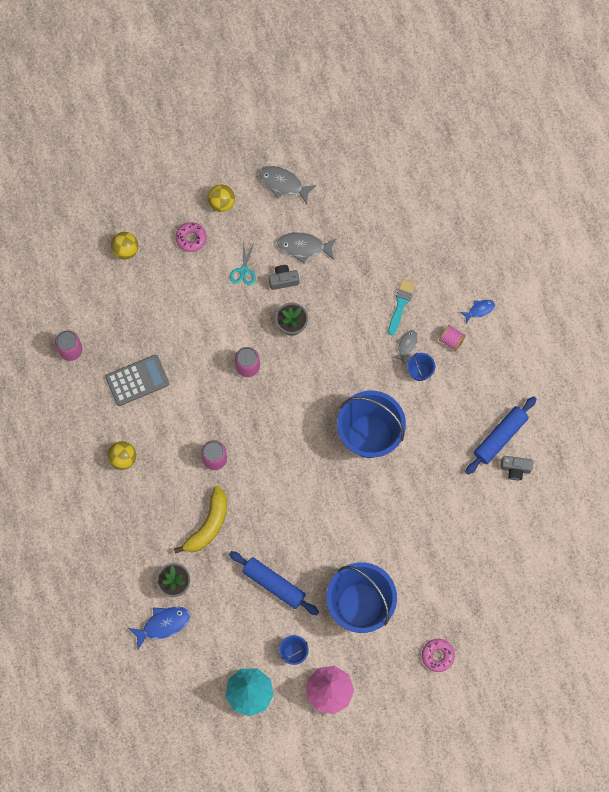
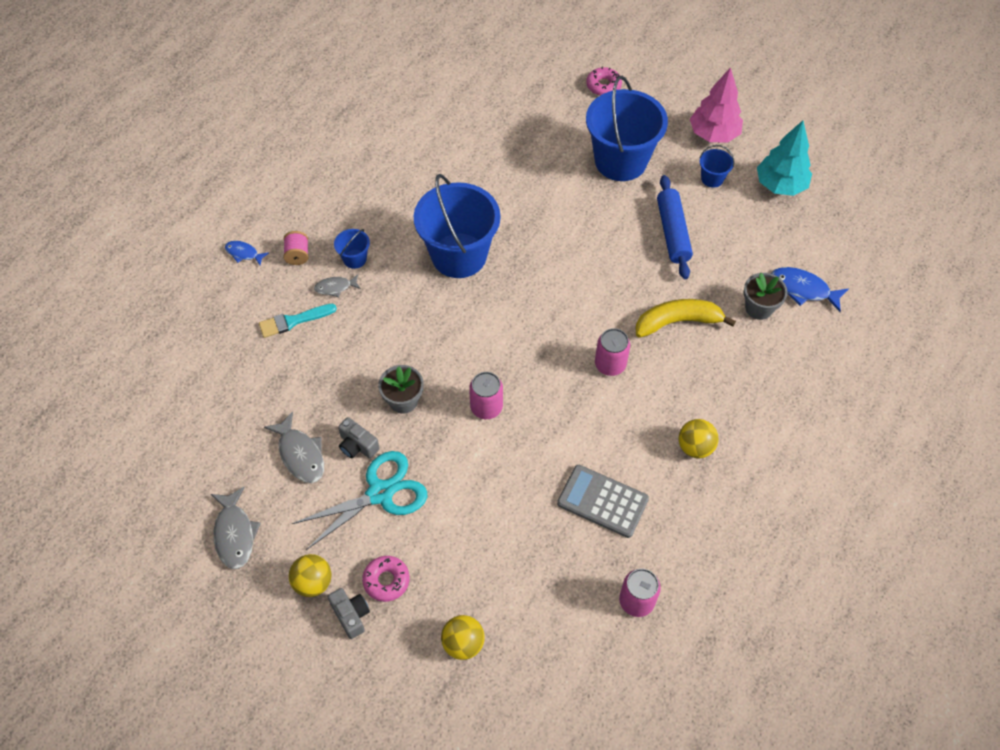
camera: 130 degrees left, 15 degrees down
(243, 271) = (380, 493): turquoise scissors -> turquoise scissors, size x1.93
(500, 437) = (364, 160): blue rolling pin -> none
(515, 469) = (385, 133): grey camera -> grey camera (351, 615)

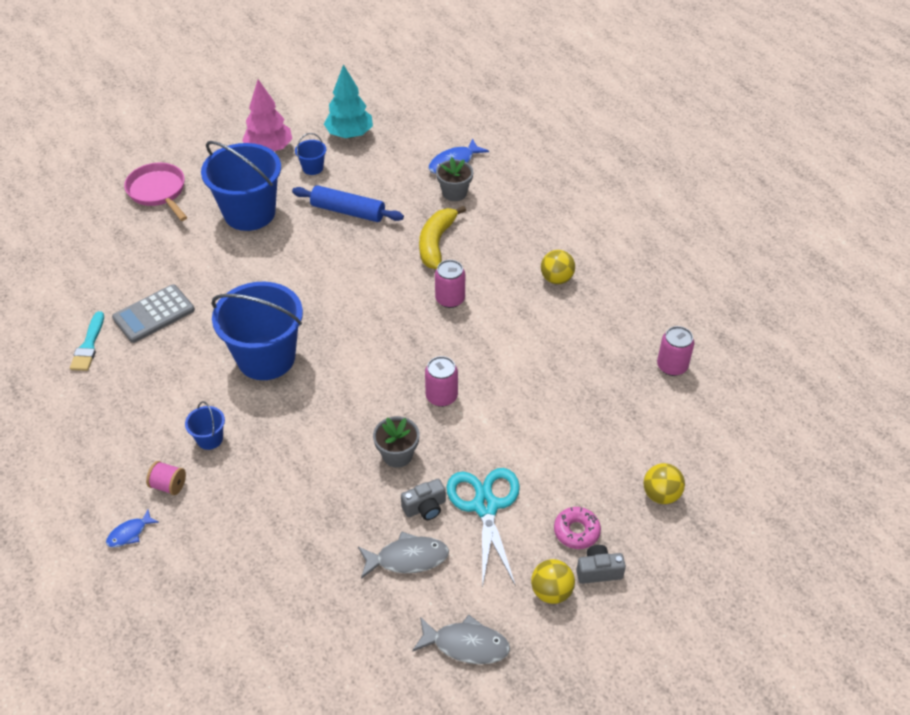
camera: 65 degrees left, 10 degrees down
(293, 321) = (248, 515): turquoise brush -> turquoise brush (89, 345)
(335, 287) = (232, 466): grey fish -> none
(602, 501) = (575, 353): grey calculator -> grey calculator (154, 314)
(603, 86) = (158, 192): pink donut -> pink pan

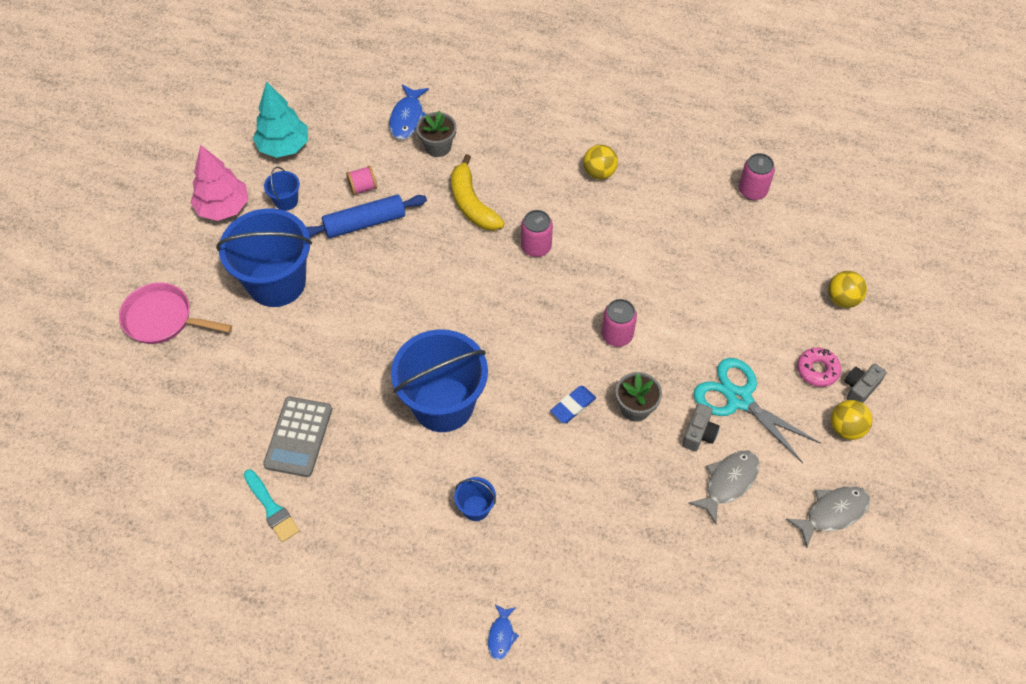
camera: 40 degrees left, 10 degrees up
(169, 485) = (487, 572): pink spool -> pink spool (363, 188)
(353, 421) = (573, 406): none -> blue eraser

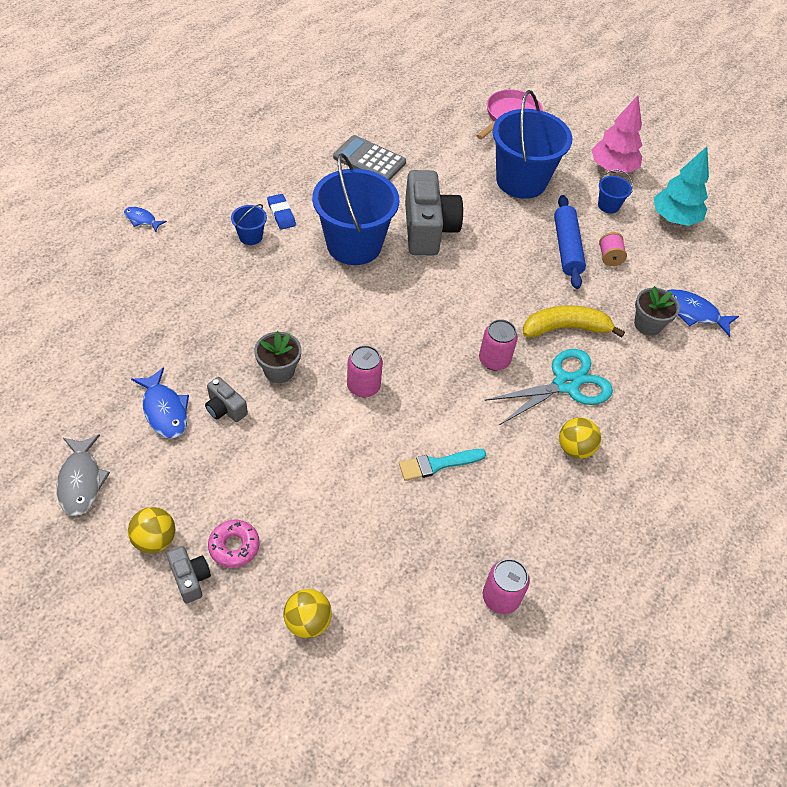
camera: 105 degrees right, 5 degrees down
(272, 508) = (318, 134): turquoise brush -> turquoise brush (437, 464)
(389, 345) = (428, 229): none -> grey camera
(573, 406) = (306, 327): blue eraser -> blue eraser (281, 214)
(728, 483) = (164, 410): grey fish -> blue fish
(739, 399) = (241, 457): turquoise scissors -> turquoise scissors (566, 384)

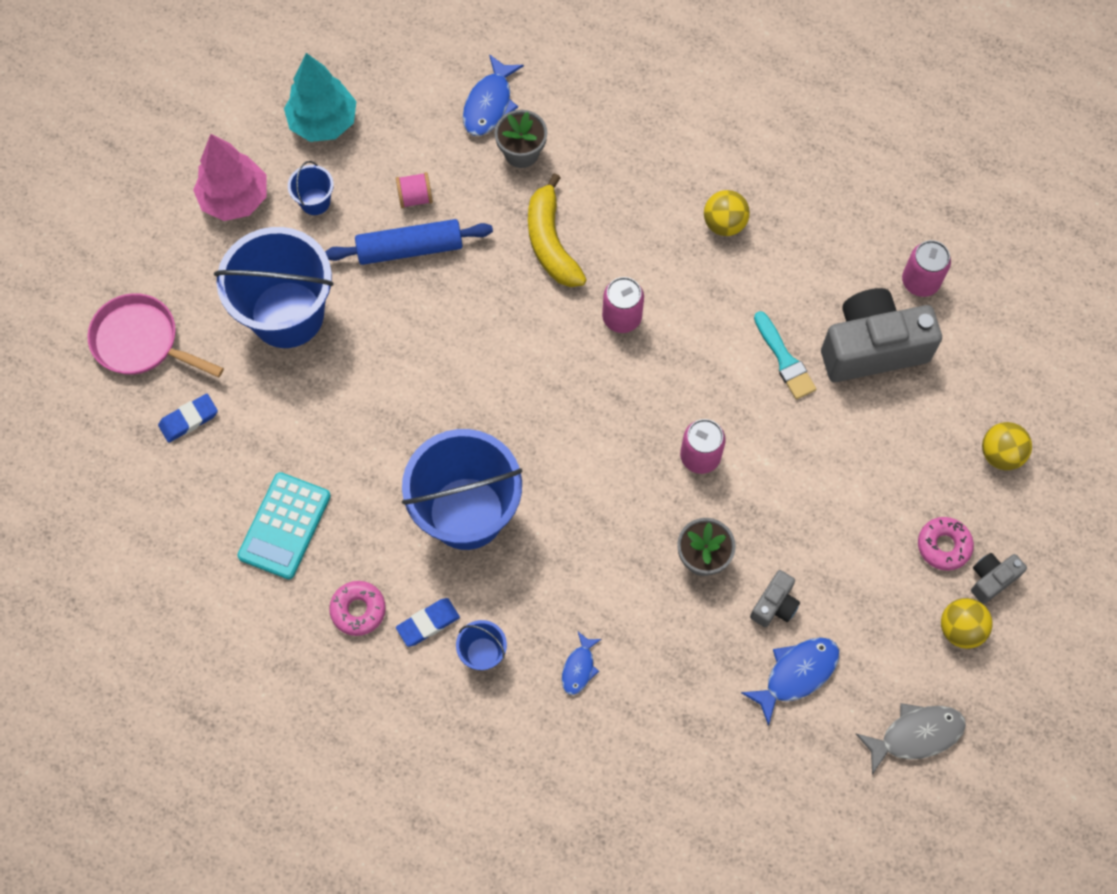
camera: 95 degrees left, 15 degrees up
(142, 220) = (484, 815): blue fish -> blue fish (579, 668)
(302, 184) = (358, 610): none -> pink donut
(369, 160) = (284, 526): grey calculator -> turquoise calculator
(428, 229) = (414, 423): grey camera -> grey camera (872, 347)
(452, 129) = (188, 419): none -> blue eraser
(566, 384) = (637, 237): turquoise scissors -> none

